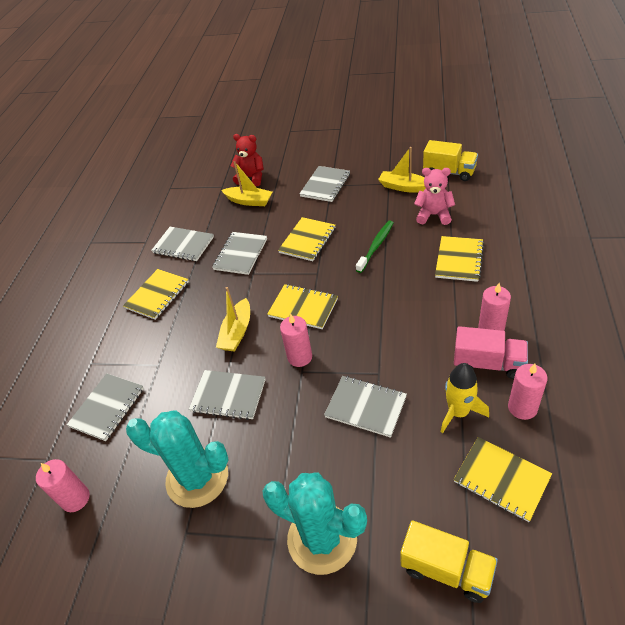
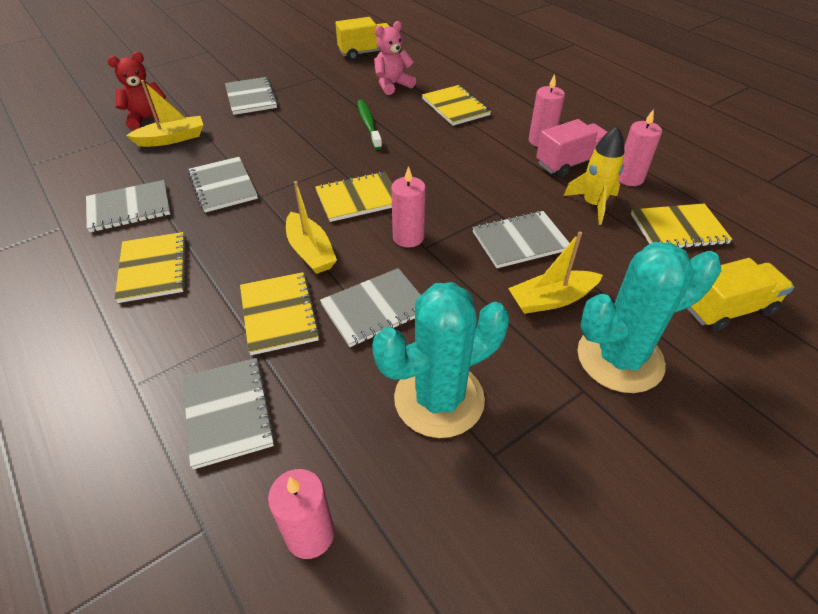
camera: 50 degrees left, 0 degrees up
(307, 240) = (290, 146): yellow notebook -> yellow notebook (279, 314)
(404, 187) = (338, 75): yellow boat -> yellow boat (551, 299)

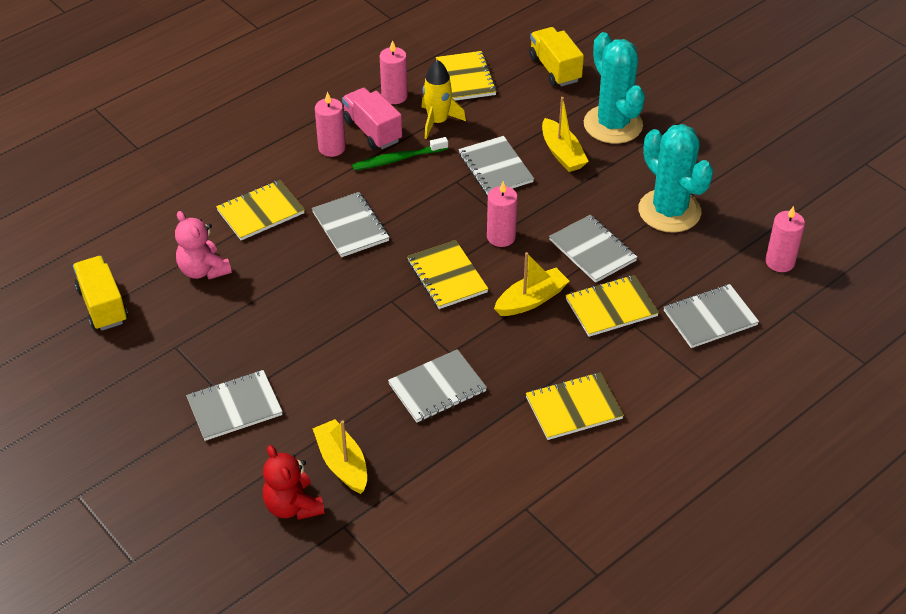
camera: 95 degrees left, 0 degrees up
(129, 208) = (486, 459): grey notebook -> grey notebook (350, 226)
(368, 124) = (302, 283): green toothbrush -> green toothbrush (398, 159)

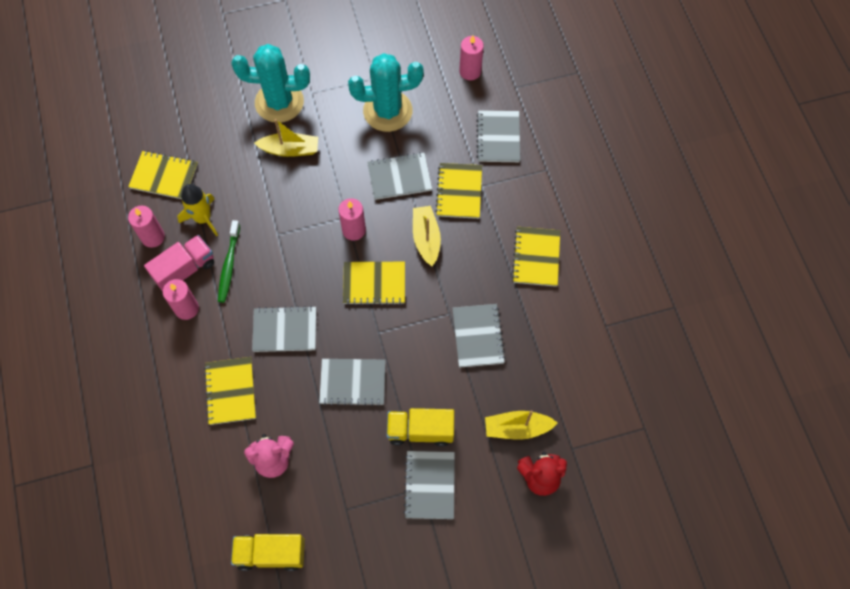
camera: 65 degrees left, 20 degrees up
(372, 131) = (185, 270): pink truck -> pink truck turned 150 degrees clockwise
(495, 168) = (279, 201): grey notebook -> grey notebook (352, 382)
(555, 69) = (193, 110): yellow truck -> yellow truck (420, 431)

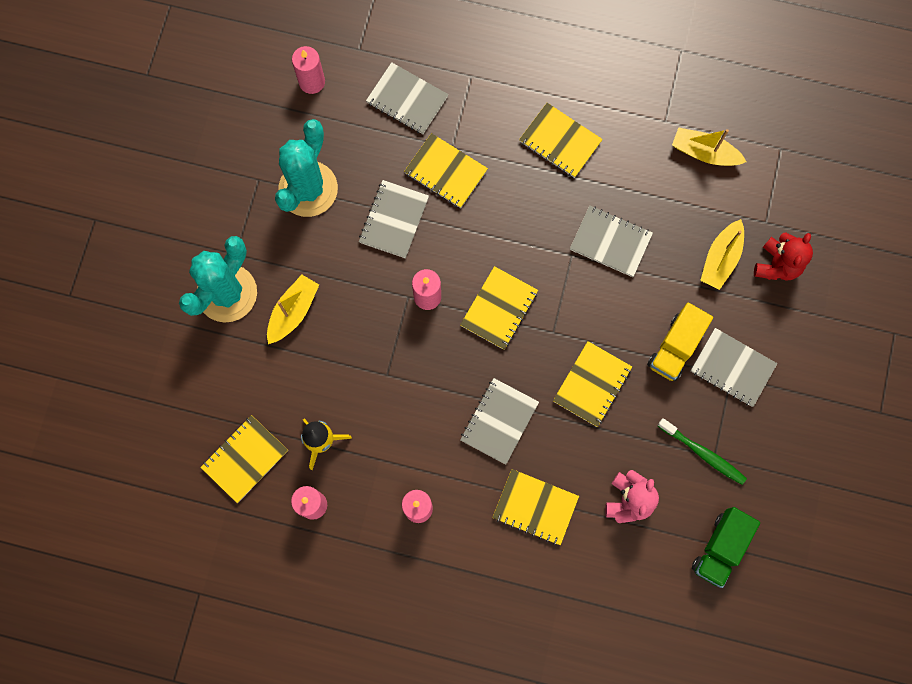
camera: 60 degrees left, 10 degrees up
(185, 270) = (372, 489): pink truck -> none
(229, 265) = (393, 441): green toothbrush -> green toothbrush (703, 453)
(271, 553) = (720, 548): yellow truck -> green truck
(352, 382) = (592, 384): grey notebook -> yellow notebook
(426, 238) = (479, 232): yellow boat -> yellow boat (704, 153)

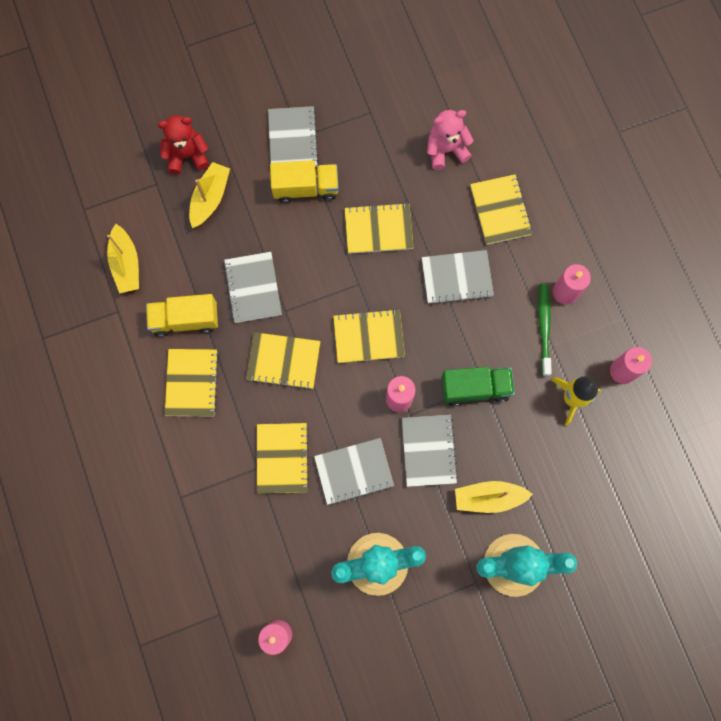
camera: 125 degrees left, 0 degrees up
(245, 459) = (629, 448): yellow notebook -> yellow notebook (283, 361)
(407, 100) = (239, 537): grey notebook -> grey notebook (428, 451)
(620, 170) = (185, 320): none -> yellow truck
(703, 453) = (373, 121): green toothbrush -> green toothbrush (544, 327)
(720, 259) = (210, 198): yellow boat -> yellow boat turned 60 degrees counterclockwise
(720, 548) = (433, 70): green truck -> green truck (475, 388)

